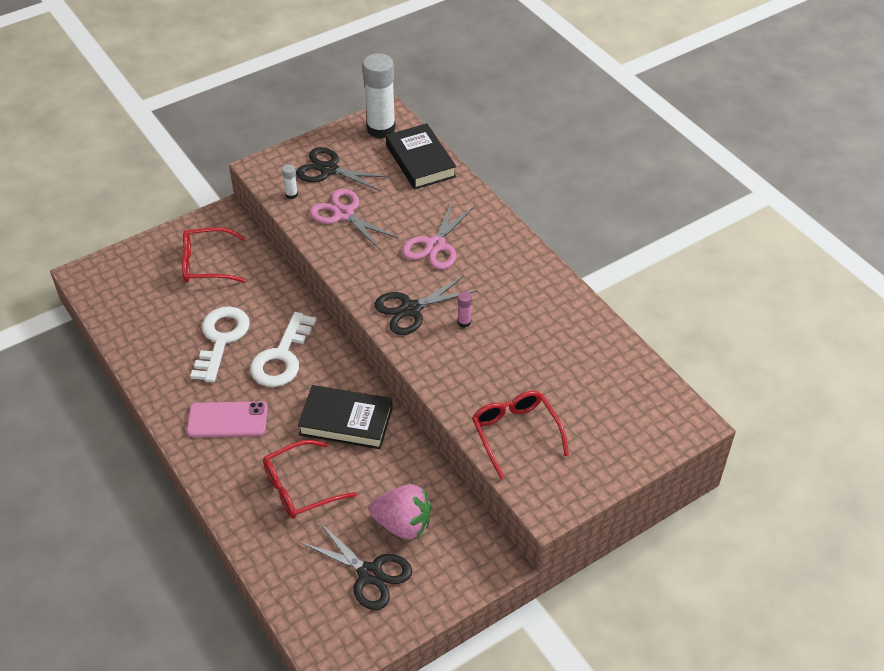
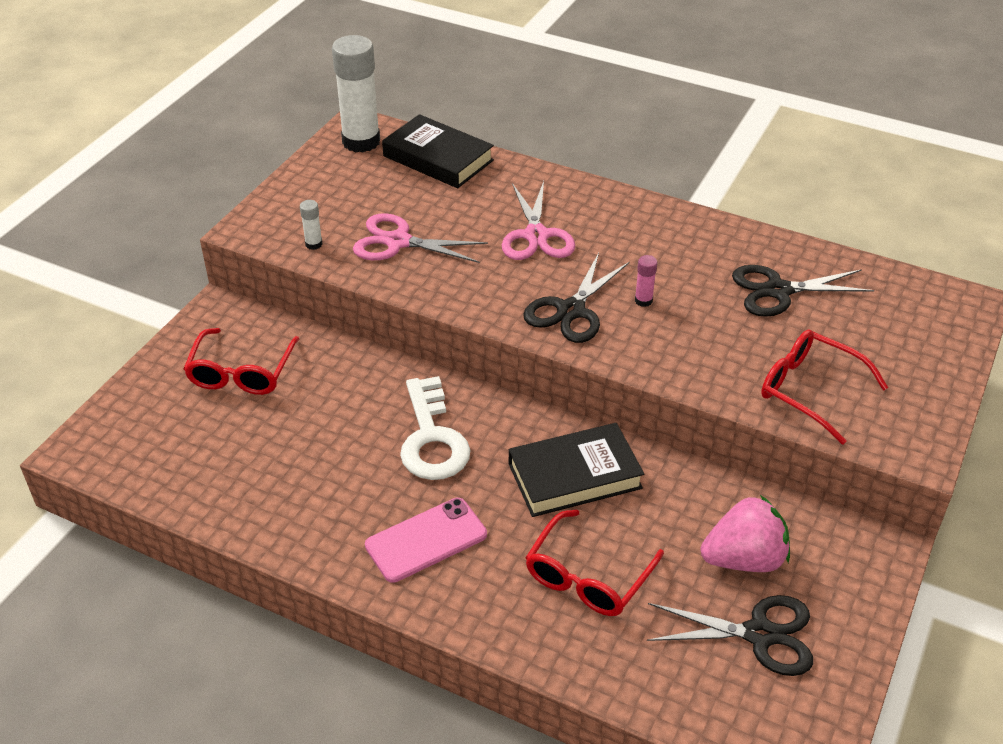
camera: 30 degrees left, 5 degrees down
(207, 264) = (241, 372): red glasses -> red glasses turned 45 degrees counterclockwise
(221, 339) = (335, 450): white key -> none
(329, 169) = (336, 202): black scissors -> black scissors (778, 291)

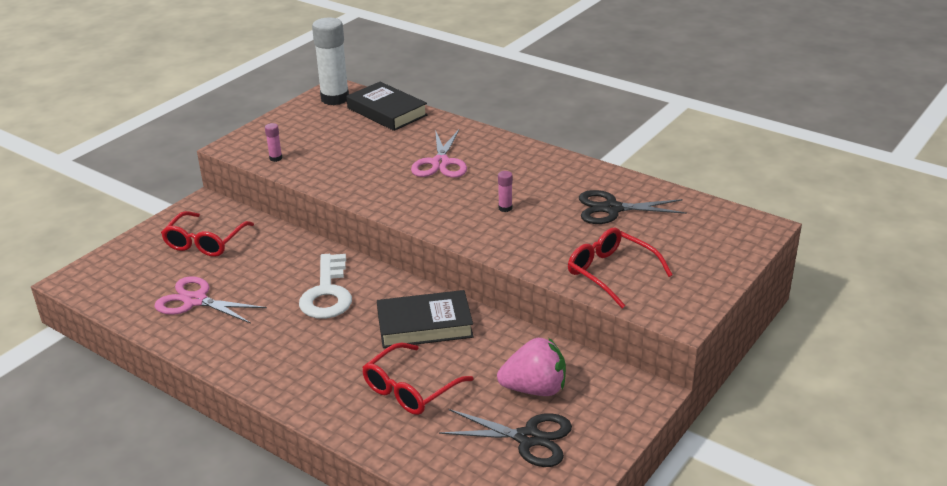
camera: 10 degrees right, 10 degrees down
(314, 244) = (275, 158): white glue stick -> pink glue stick
(398, 242) = (337, 160): pink scissors -> pink scissors (195, 301)
(426, 540) = (299, 356): pink phone -> none
(571, 310) = (448, 210): black scissors -> none

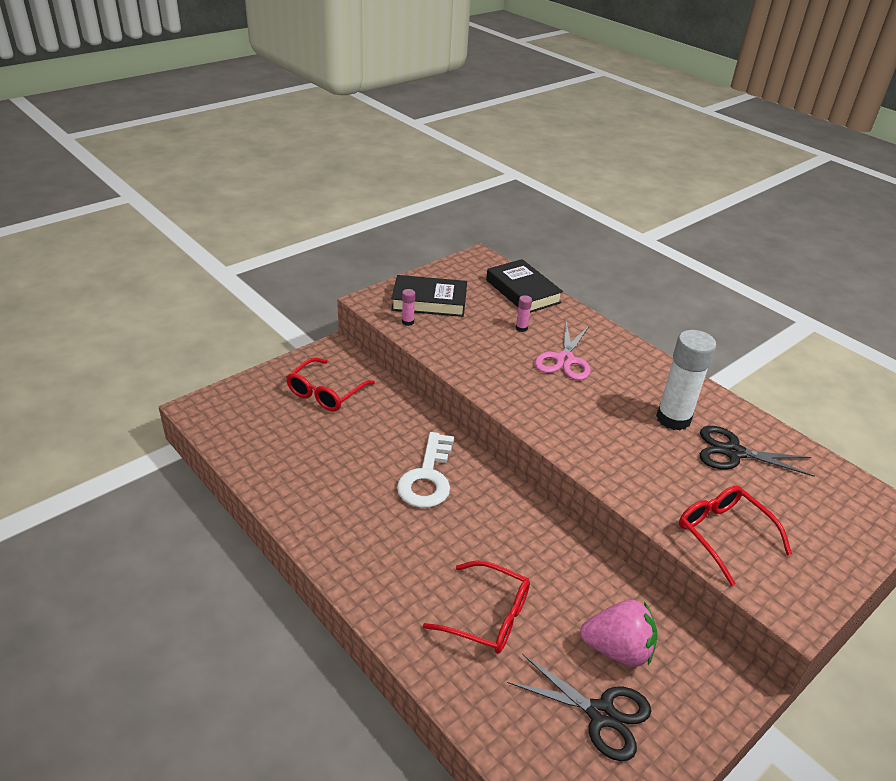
camera: 10 degrees right, 5 degrees up
(195, 301) = (301, 457): pink scissors -> none
(335, 98) = (476, 267): white glue stick -> white glue stick (673, 419)
(410, 389) = (487, 616): red glasses -> red glasses turned 120 degrees counterclockwise
(424, 325) = (516, 538): black book -> black book (429, 301)
(505, 208) = (621, 427): pink glue stick -> pink glue stick (521, 328)

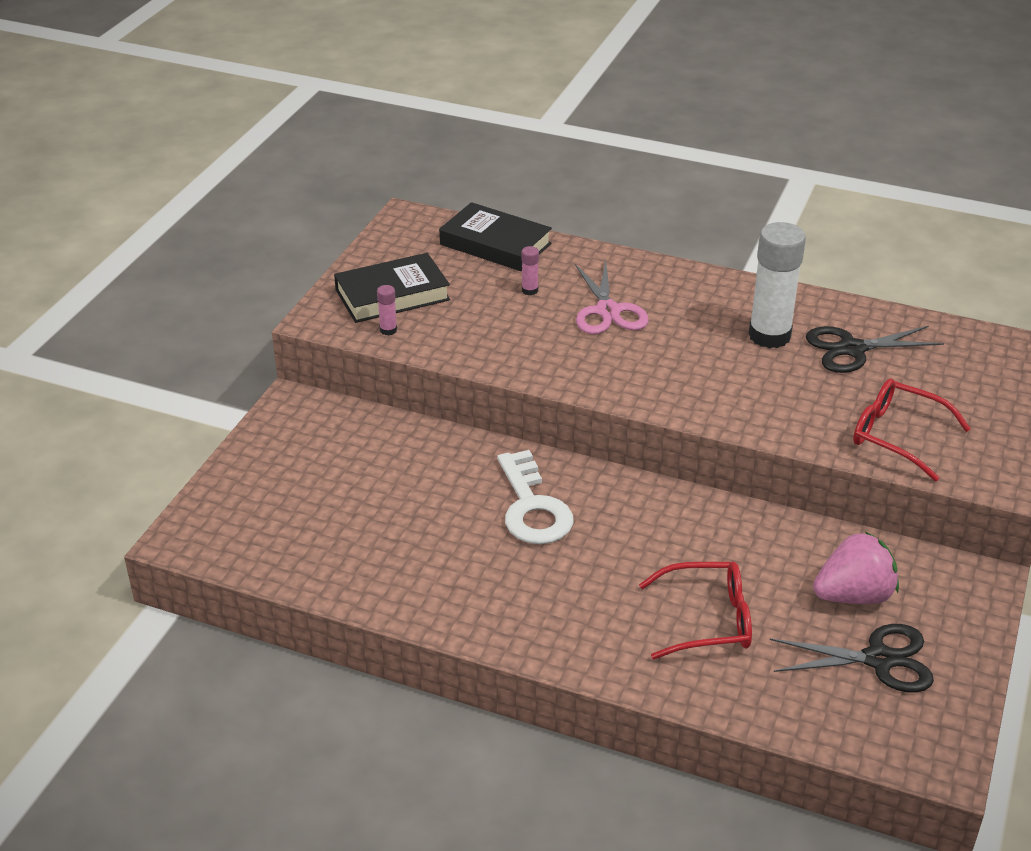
camera: 25 degrees left, 0 degrees up
(326, 393) = (329, 458): red glasses -> none

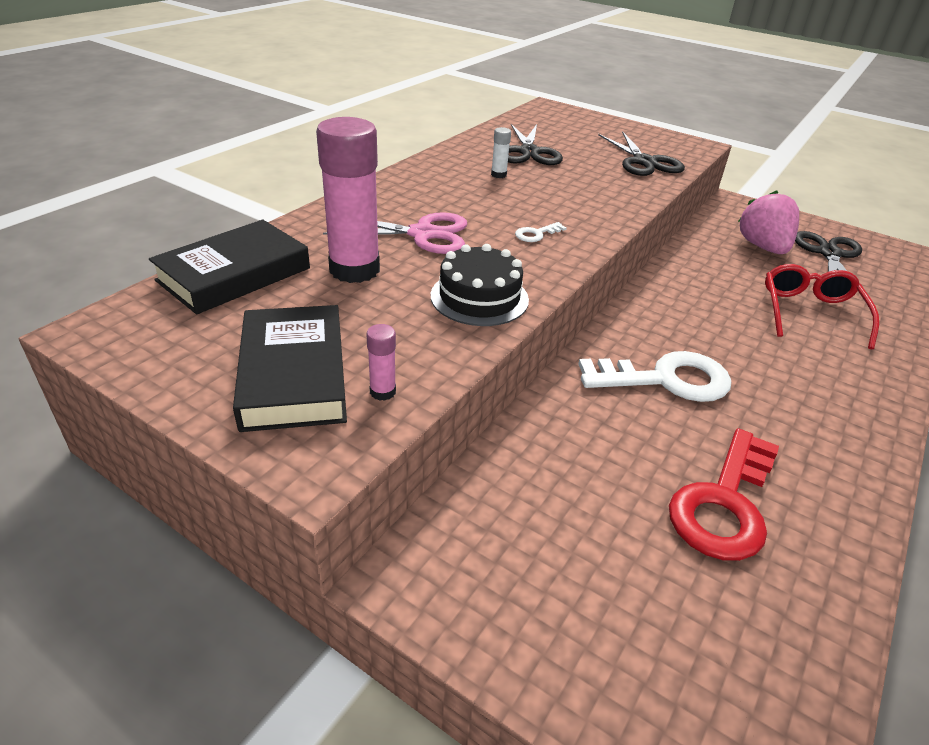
camera: 80 degrees left, 0 degrees up
(392, 535) = (724, 503): none -> red key
(519, 353) = (479, 297): none -> black cake
(529, 290) = (354, 269): pink glue stick -> pink glue stick, size x2.43
(647, 371) = (536, 234): none -> white key
(769, 336) = (498, 175): white glue stick -> white glue stick, size x0.41
(897, 436) = (644, 162): red glasses -> black scissors

